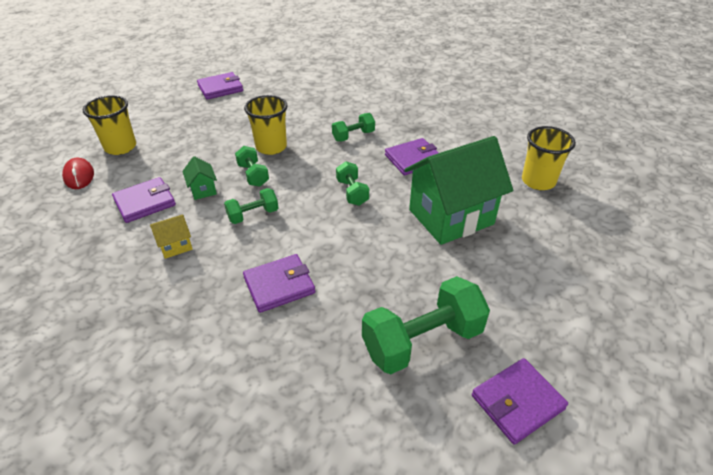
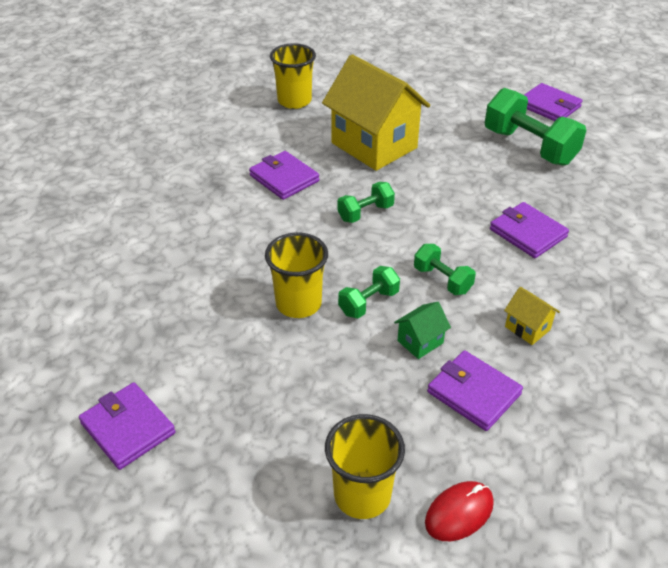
camera: 105 degrees left, 0 degrees up
(353, 136) = (247, 232): green dumbbell -> none
(451, 217) = (374, 145): green house -> yellow house

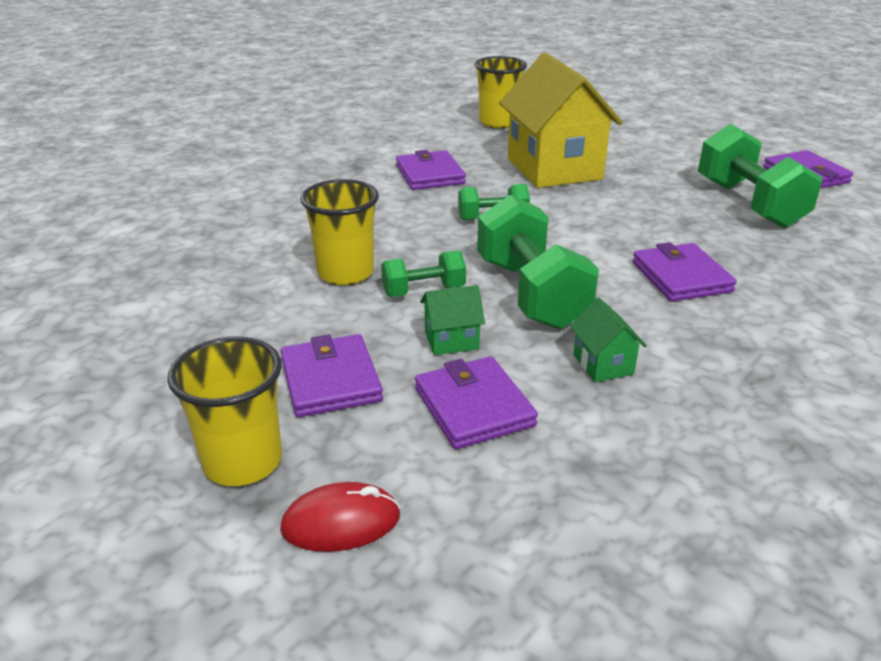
camera: 25 degrees right, 10 degrees down
(128, 428) = (73, 325): purple wallet -> purple wallet (331, 380)
(442, 280) = (531, 293): green dumbbell -> green dumbbell, size x1.89
(527, 328) = (603, 364): yellow house -> green house

